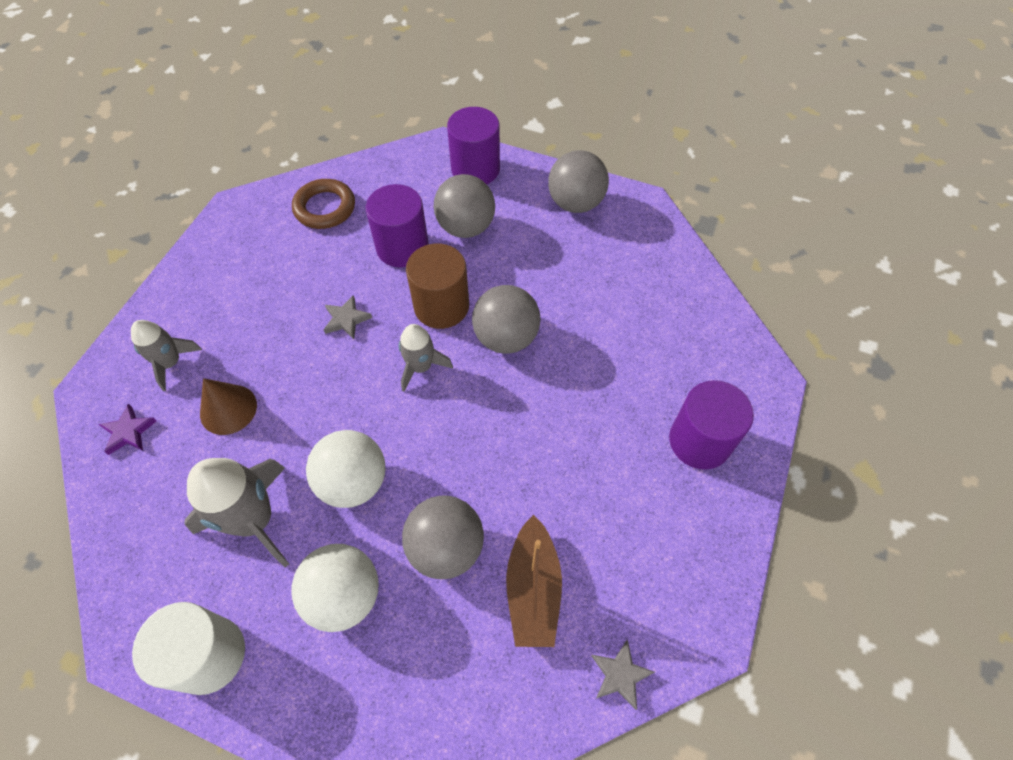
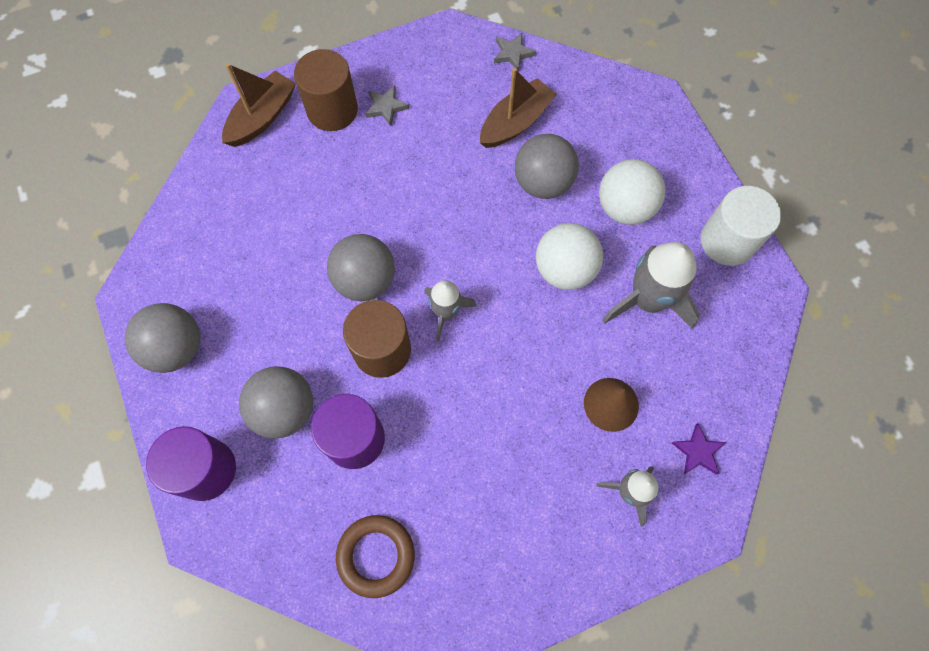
camera: 135 degrees left, 10 degrees up
(346, 319) = (462, 406): grey star -> grey star (386, 107)
(699, 441) = (332, 110): purple cylinder -> brown cylinder
(740, 382) = (262, 117): none -> brown boat

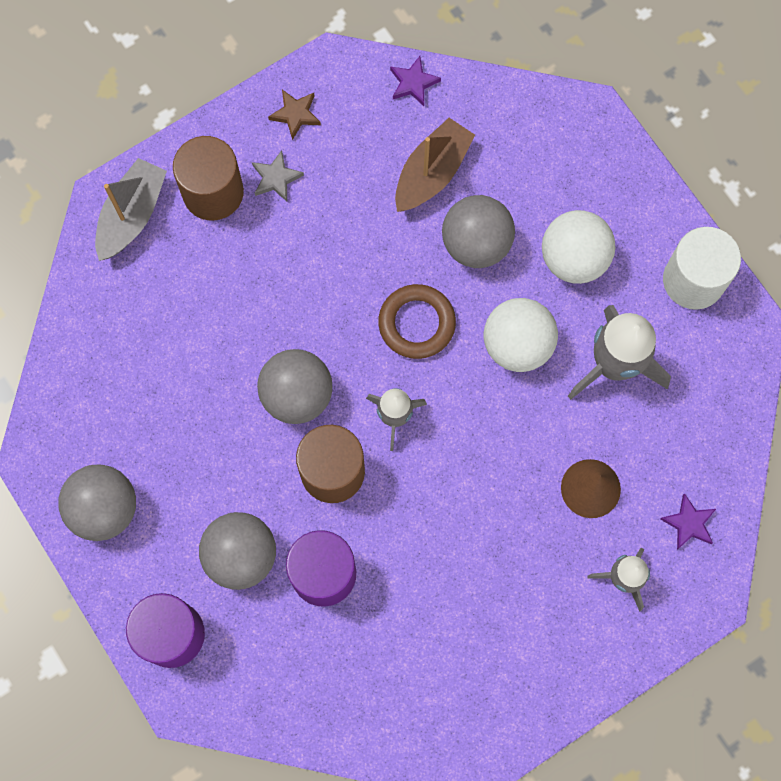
camera: 10 degrees left, 5 degrees up
(262, 117) = (132, 215): brown boat -> grey boat
(376, 556) = (372, 690): brown ring -> brown ring (416, 323)
(412, 62) = (295, 114): none -> brown star
(513, 54) = (413, 83): grey star -> purple star

